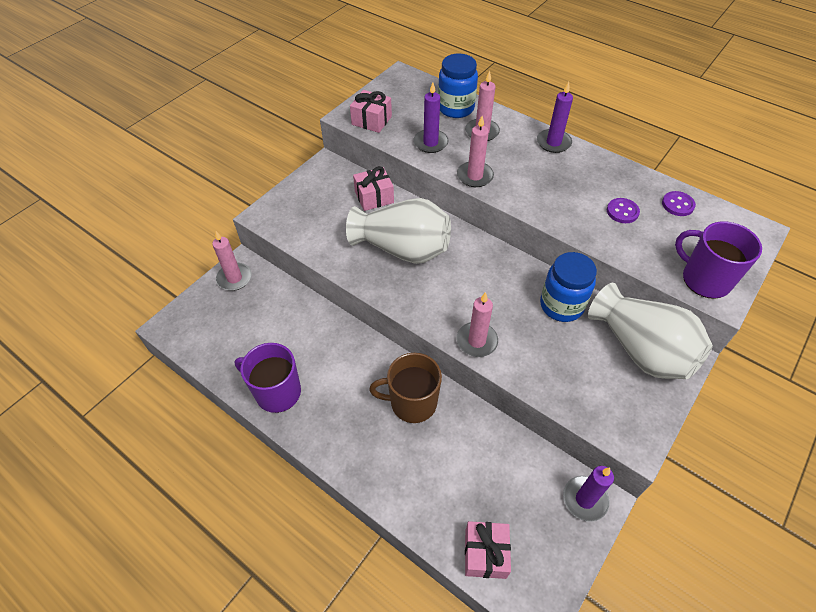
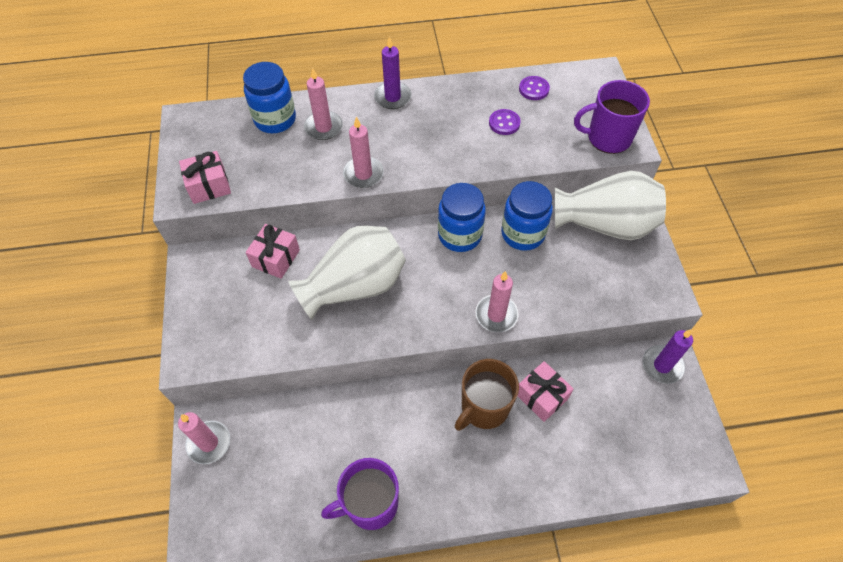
camera: 45 degrees left, 5 degrees up
(430, 143) = (290, 169): purple candle -> none
(485, 553) = (646, 466): pink gift -> pink gift (541, 396)
(511, 271) = (459, 235): none -> blue jar

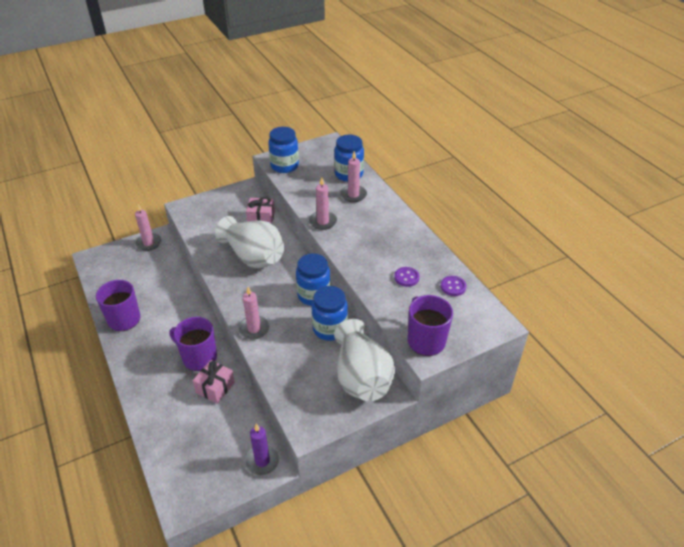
camera: 70 degrees right, 15 degrees down
(209, 186) = (284, 166): pink gift -> blue jar
(392, 97) = (398, 217): purple candle -> none
(484, 407) = (199, 357): brown mug -> purple mug

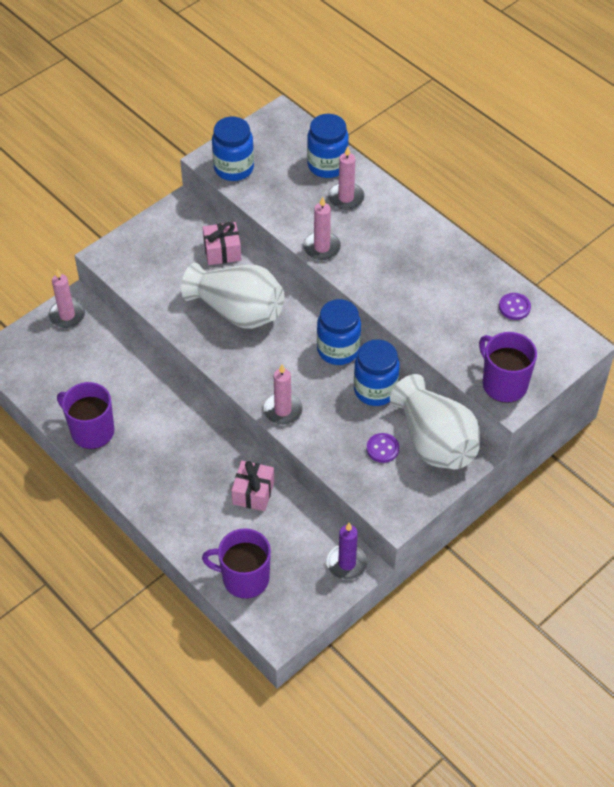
camera: 15 degrees left, 10 degrees up
(199, 357) = (215, 460): purple mug -> purple mug (244, 578)
(406, 277) = (455, 306): purple button -> purple button (382, 449)

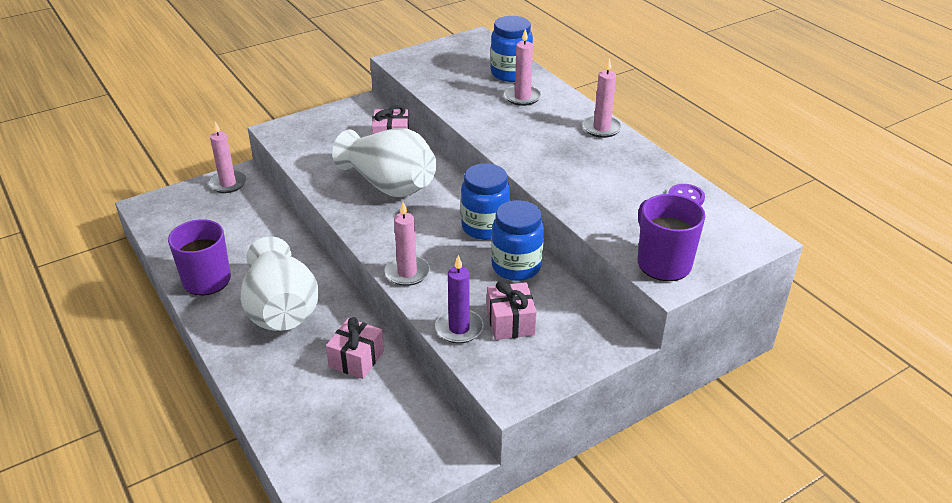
camera: 10 degrees right, 15 degrees down
(234, 168) = (418, 67): blue jar -> none
(244, 578) = (314, 447): purple mug -> none
(322, 247) = (486, 130): pink candle -> pink candle (601, 128)
(347, 563) = (443, 448): purple candle -> purple candle (459, 328)
(382, 449) = (510, 322): purple button -> pink gift
(434, 441) = (574, 323): white vase -> white vase (281, 309)

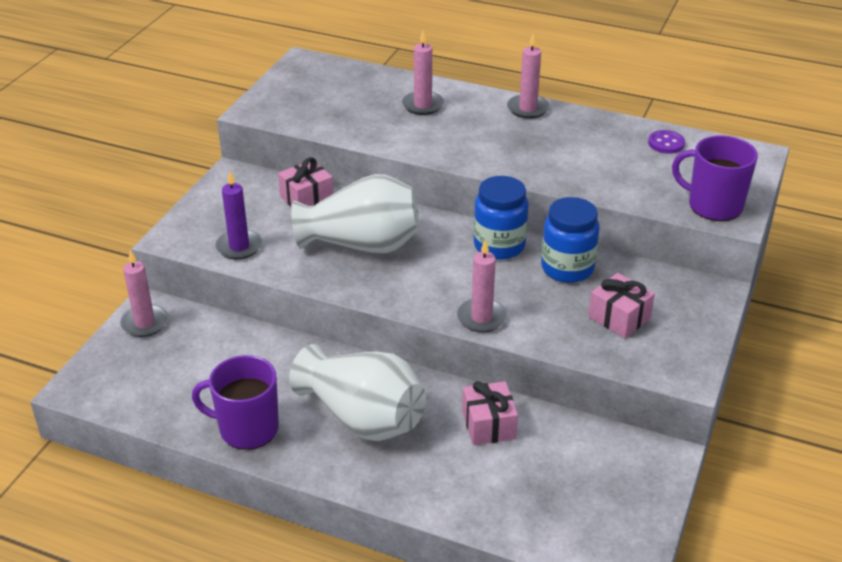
camera: 35 degrees left, 0 degrees up
(459, 328) = (585, 343): purple candle -> purple candle (239, 247)
(510, 73) = (383, 86): blue jar -> none

